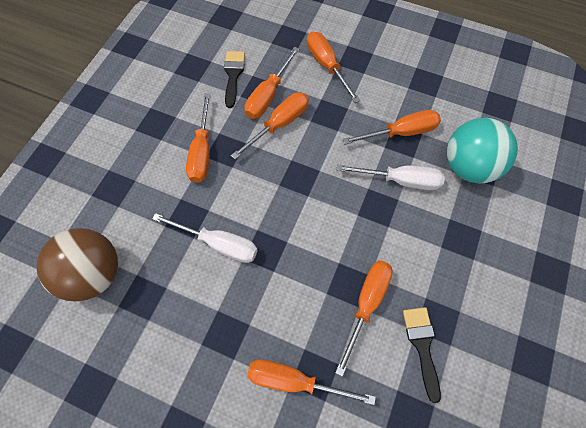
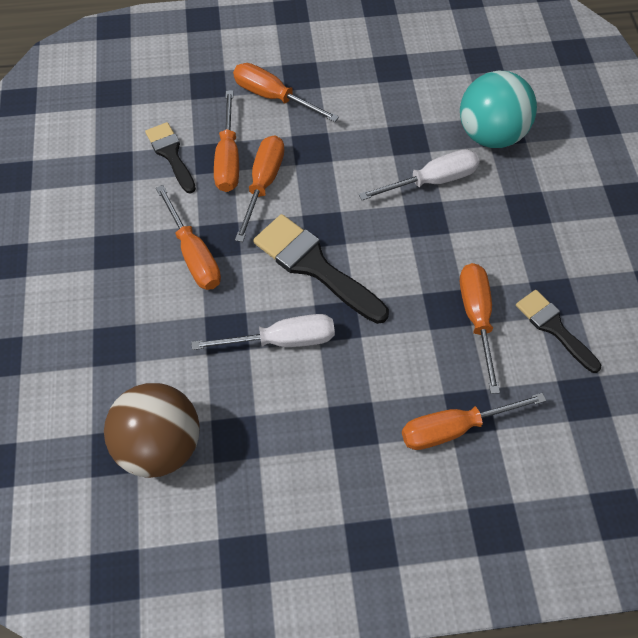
camera: 30 degrees left, 5 degrees down
(275, 201) = (314, 266): none -> black brush
(401, 132) = (400, 132): orange screwdriver -> none

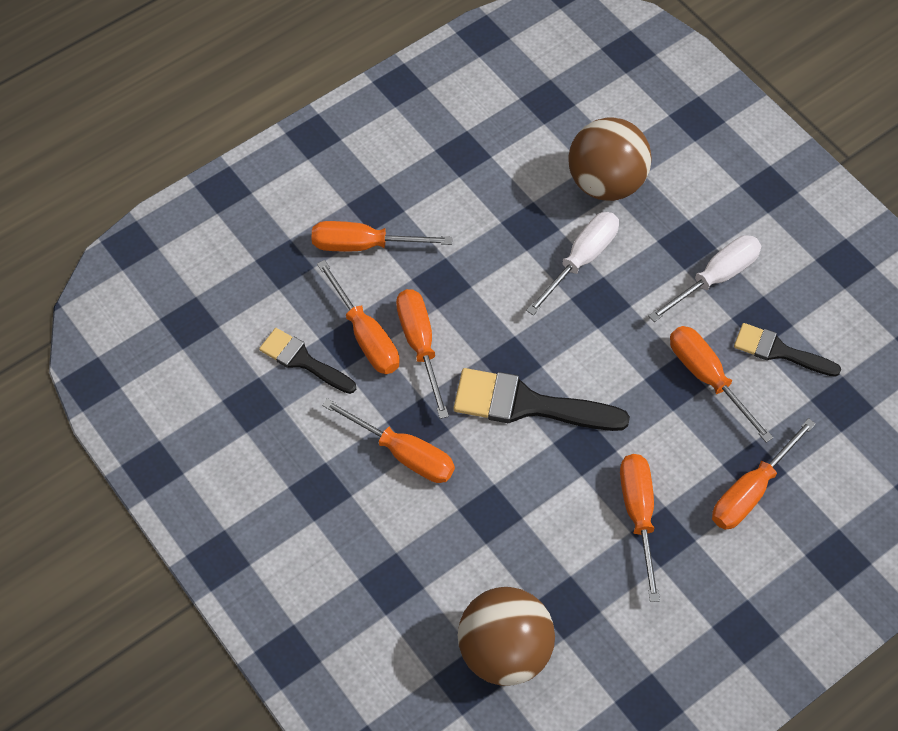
camera: 30 degrees left, 0 degrees up
(282, 340) = (547, 493): white screwdriver -> white screwdriver (715, 278)
(344, 397) = (638, 515): none -> orange screwdriver
(490, 135) = (606, 183): turquoise ball -> brown ball

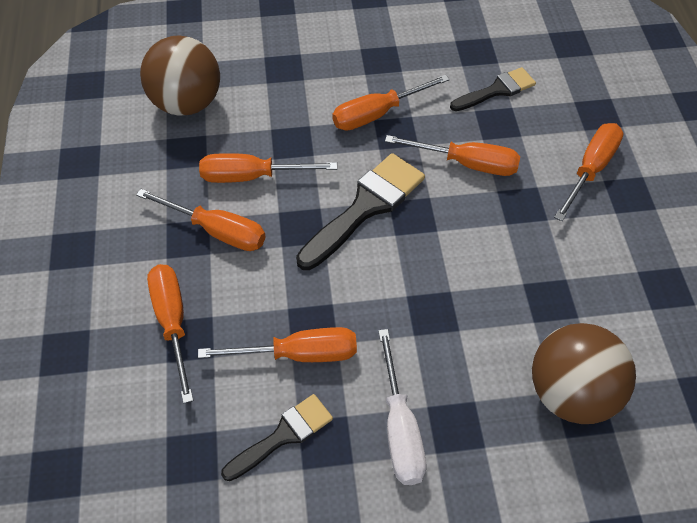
camera: 120 degrees right, 5 degrees down
(366, 336) = (497, 134): orange screwdriver -> orange screwdriver (252, 176)
(581, 260) = (488, 321): white screwdriver -> none

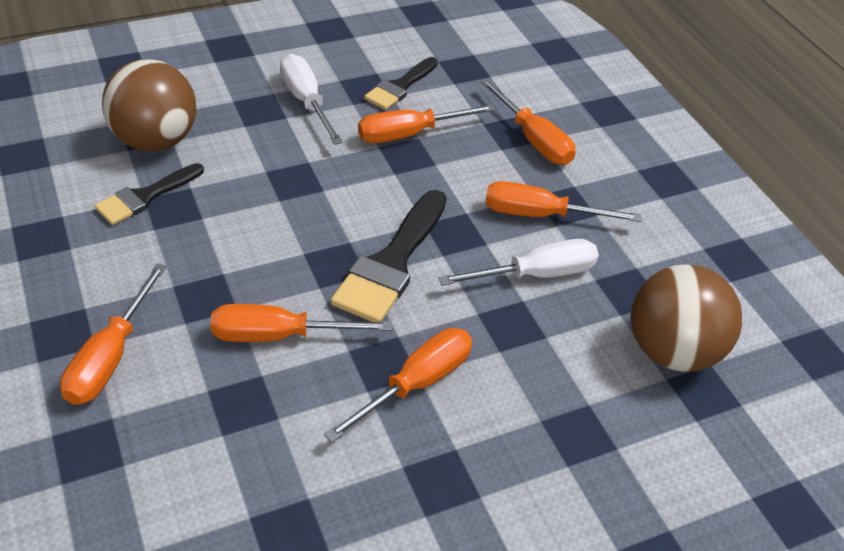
camera: 160 degrees right, 10 degrees down
(252, 176) = (536, 274): orange screwdriver -> white screwdriver
(497, 90) = (247, 459): black brush -> black brush (145, 197)

